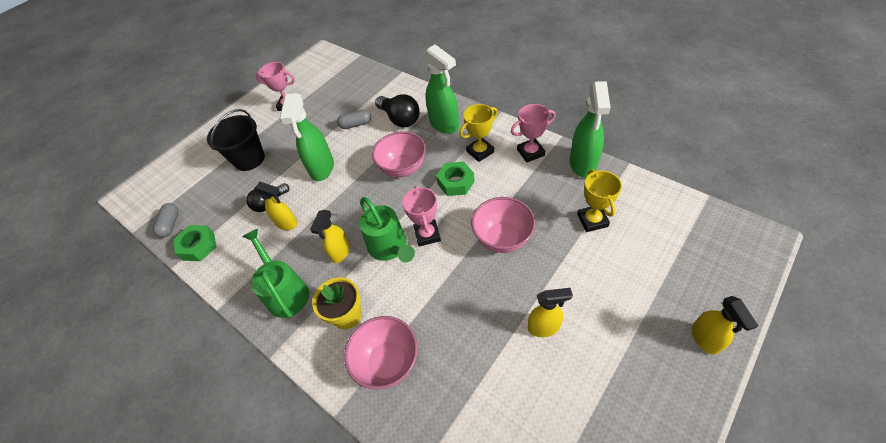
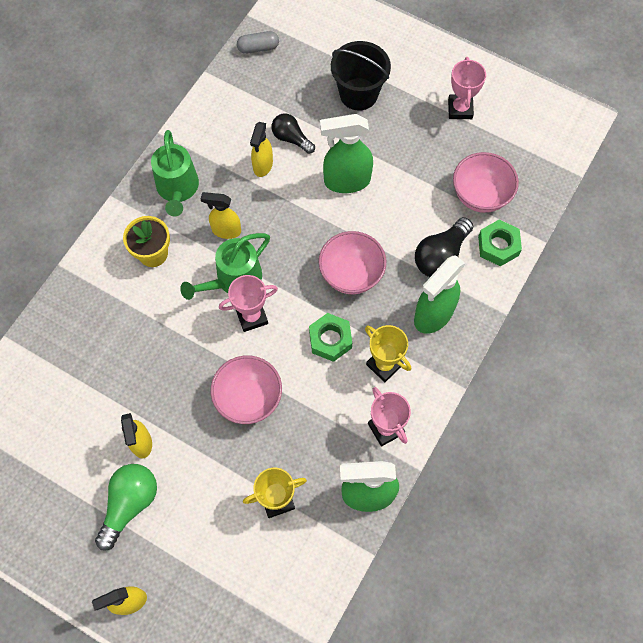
camera: 75 degrees right, 15 degrees up
(198, 246) = (231, 87): green nut -> green nut (498, 246)
(285, 292) = (178, 189): green watering can -> green watering can turned 120 degrees clockwise
(356, 124) = (427, 203): grey capsule -> none
(388, 362) = (106, 300): pink bowl -> pink bowl (480, 196)
(607, 339) = (130, 504): none -> green light bulb

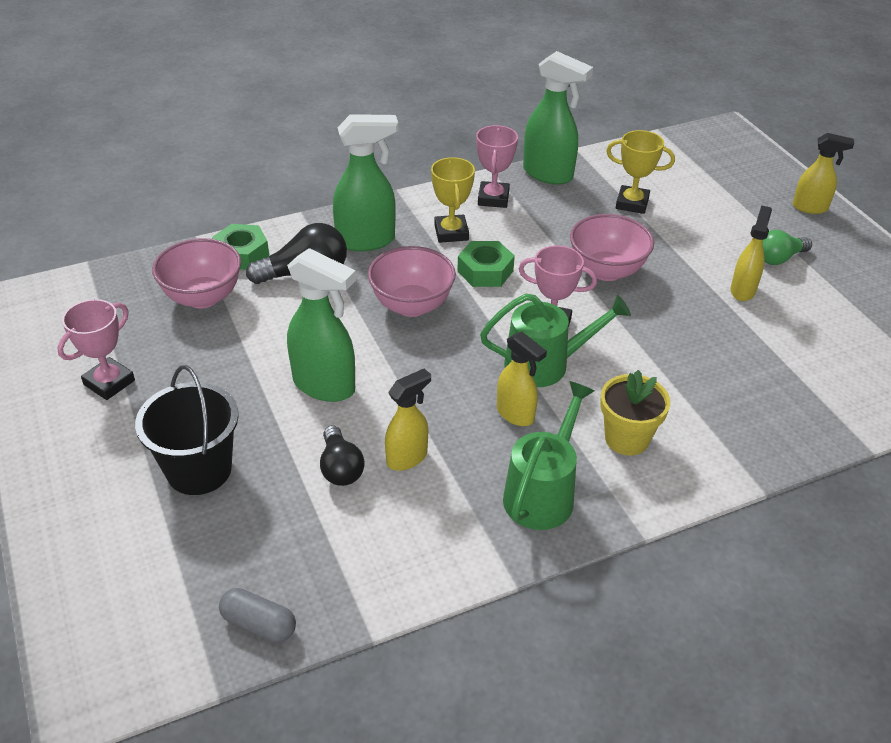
camera: 145 degrees left, 25 degrees down
(130, 504) = (779, 258): green light bulb -> green light bulb, size x0.66

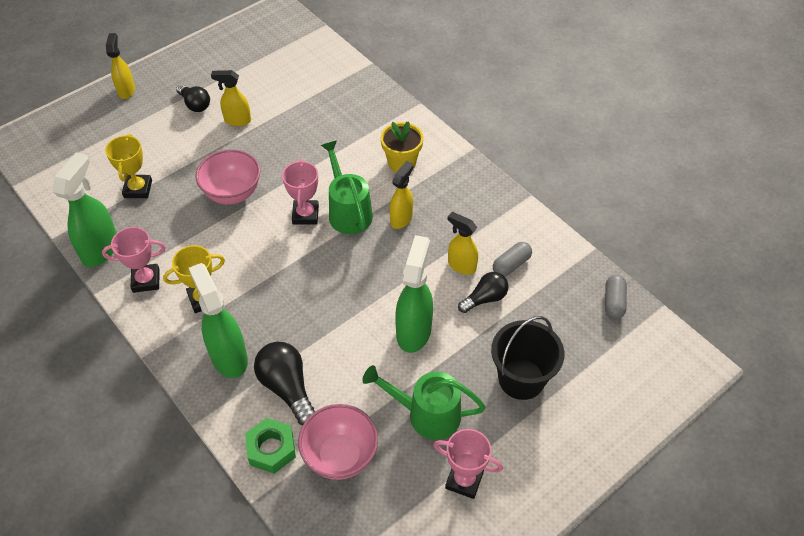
camera: 105 degrees left, 10 degrees up
(385, 515) = (511, 265): none -> grey capsule
(412, 305) = (307, 302): pink bowl -> none
(485, 271) = (251, 265): green nut -> none
(543, 493) = (461, 194): green watering can -> green watering can (426, 414)
(779, 258) = (195, 104): green light bulb -> black light bulb

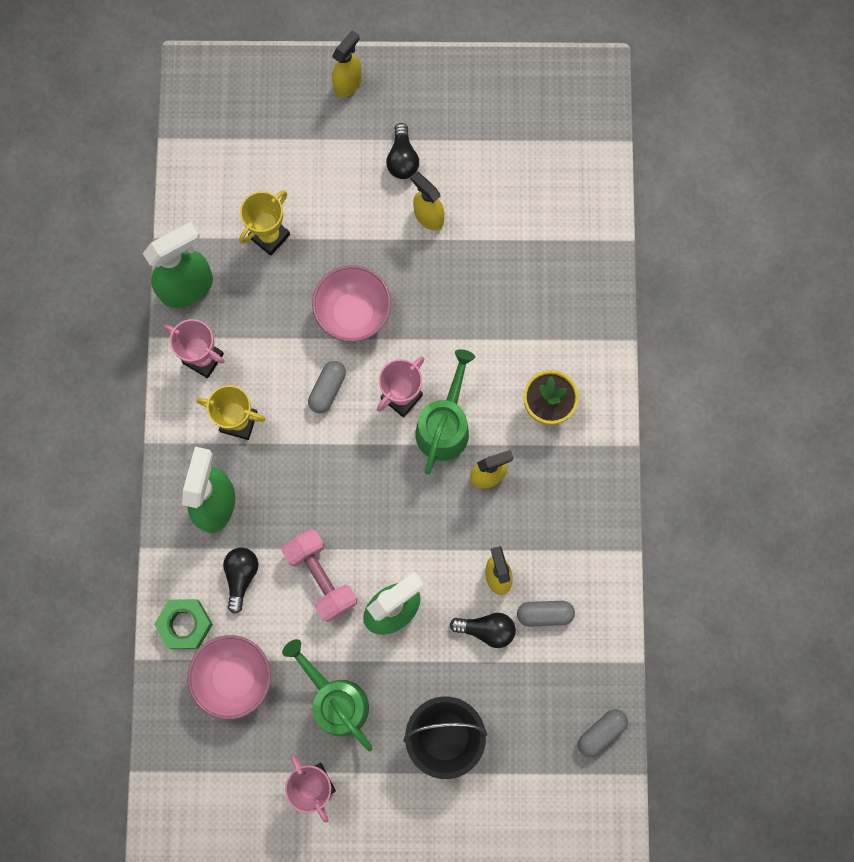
camera: 40 degrees right, 25 degrees up
(251, 242) = (327, 389): none -> grey capsule
(287, 388) = (241, 576): black light bulb -> black light bulb, size x0.66
(346, 347) = (321, 577): none -> pink dumbbell

